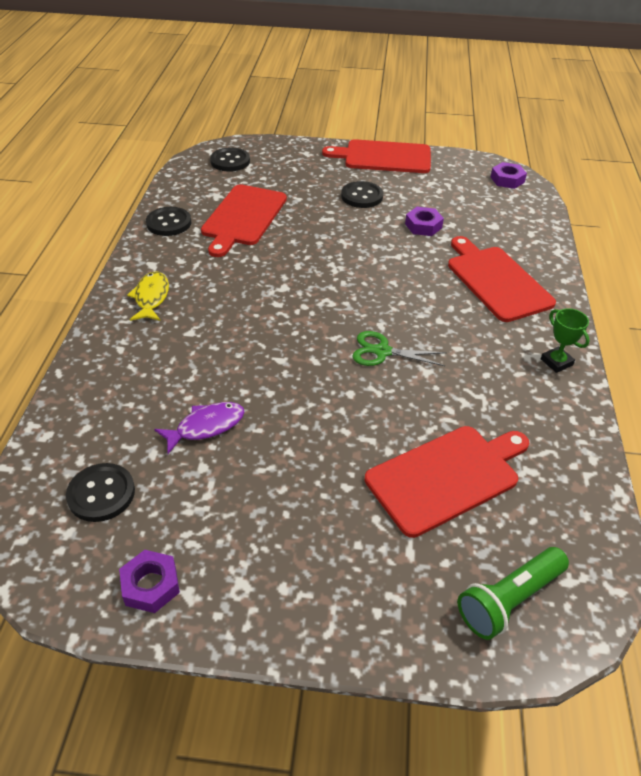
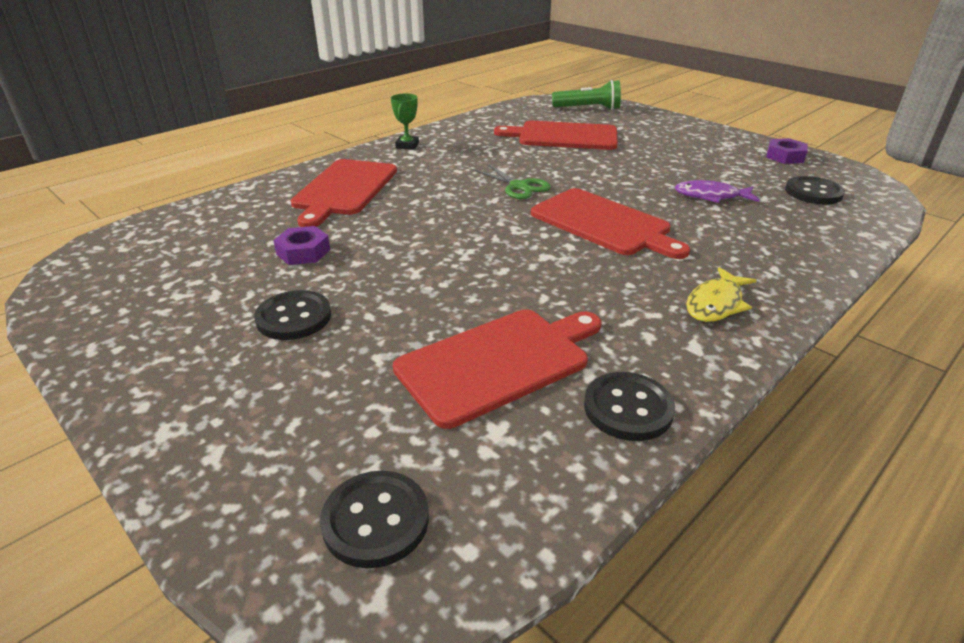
camera: 140 degrees left, 10 degrees down
(383, 157) = (132, 370): red cutting board -> red cutting board (603, 223)
(507, 180) = (102, 258): purple nut -> none

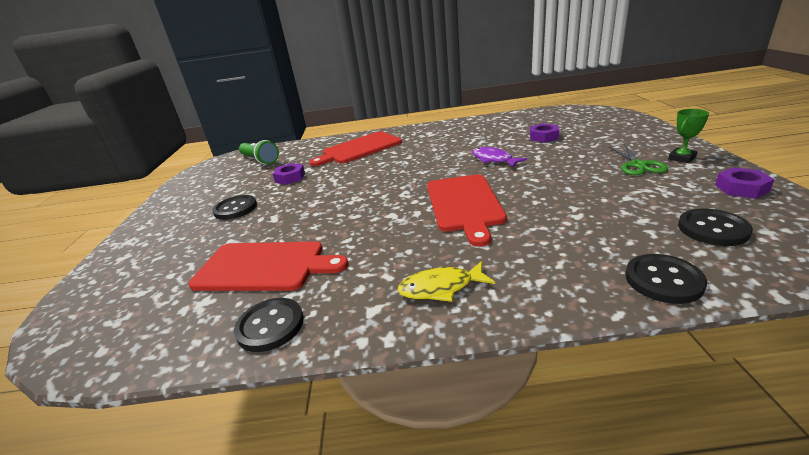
camera: 45 degrees right, 5 degrees down
(376, 520) = (106, 315): black button -> black button (663, 280)
(407, 145) = (431, 129): green trophy -> green trophy (682, 158)
(519, 186) = (452, 166): green scissors -> green scissors (638, 165)
(563, 136) = (543, 137): red cutting board -> purple nut
(588, 108) = (600, 119): green flashlight -> green flashlight (260, 160)
(711, 196) = (589, 206): purple fish -> purple fish (494, 159)

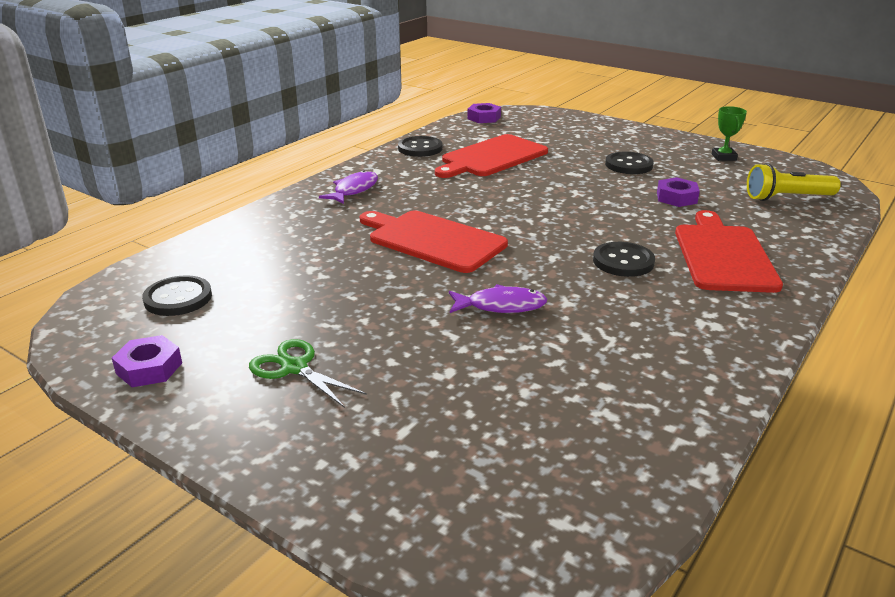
camera: 125 degrees right, 0 degrees up
(260, 160) = (787, 198): green flashlight -> yellow flashlight
(441, 287) = (354, 190): yellow fish -> purple fish
(543, 137) = (504, 387): purple nut -> purple nut (484, 118)
(663, 280) = (208, 244): black button -> black button (623, 261)
(682, 158) = (238, 409): green trophy -> green trophy (723, 157)

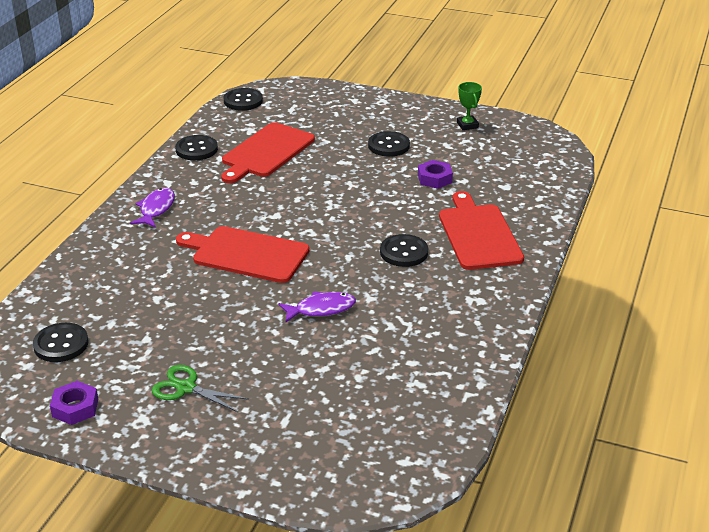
camera: 15 degrees left, 5 degrees up
(484, 118) = (243, 101): purple nut -> black button
(787, 198) = (522, 166): yellow flashlight -> none

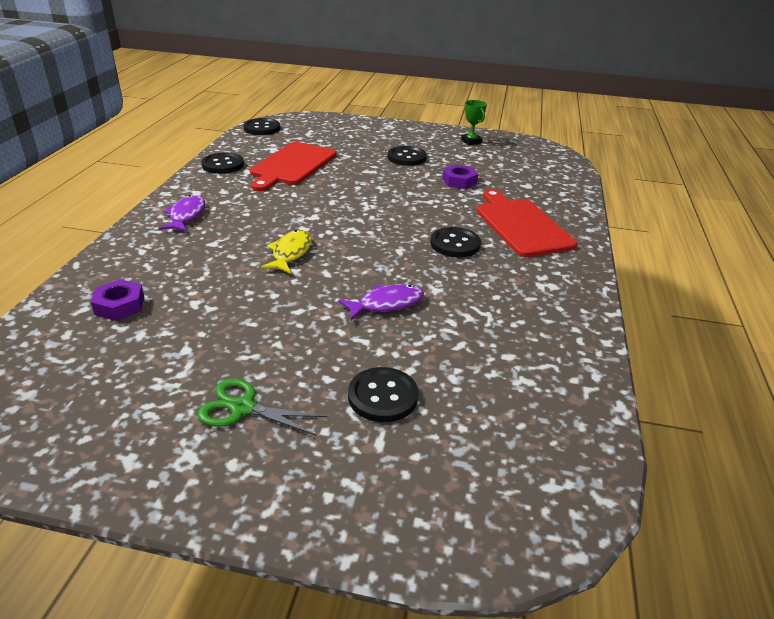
camera: 10 degrees left, 0 degrees up
(61, 344) = (75, 363): black button -> black button (383, 396)
(75, 408) = (92, 448): purple nut -> purple nut (120, 305)
(246, 254) = (290, 253): red cutting board -> yellow fish

